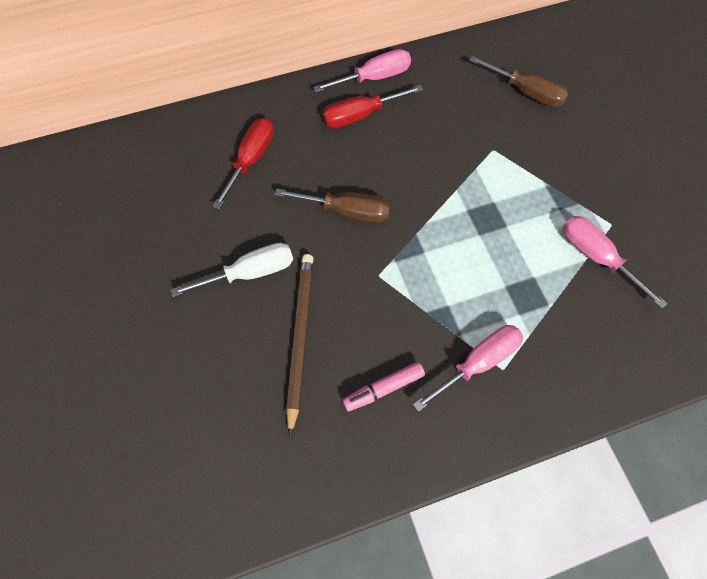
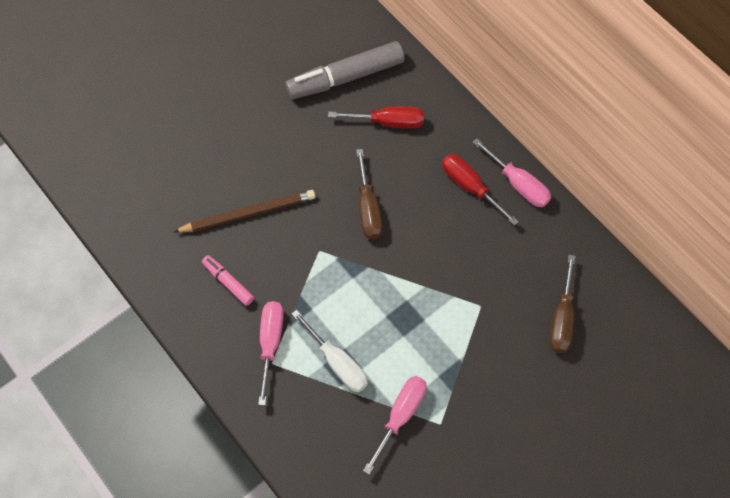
camera: 70 degrees right, 0 degrees up
(174, 182) = (345, 77): none -> grey marker
(250, 272) = (287, 161): white screwdriver -> white screwdriver (337, 362)
(478, 363) = (270, 343): pink screwdriver -> pink screwdriver turned 120 degrees counterclockwise

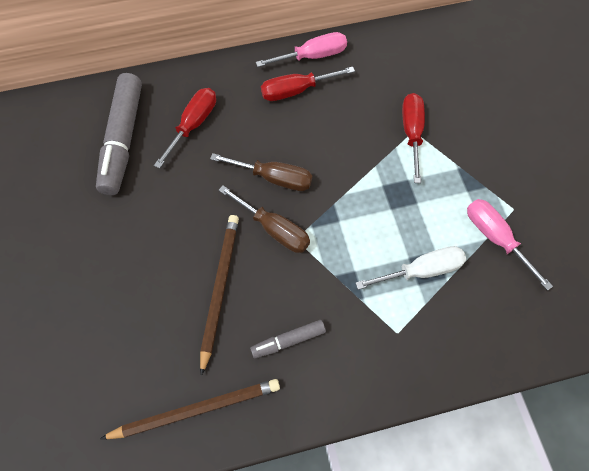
camera: 65 degrees left, 0 degrees up
(148, 241) = (196, 409): none -> brown pencil
(228, 282) = (288, 341): pink marker -> grey marker
(270, 343) = (375, 325): pink screwdriver -> none
(477, 305) = (411, 133): none -> red screwdriver
(561, 318) = (450, 80): brown screwdriver -> brown screwdriver (274, 229)

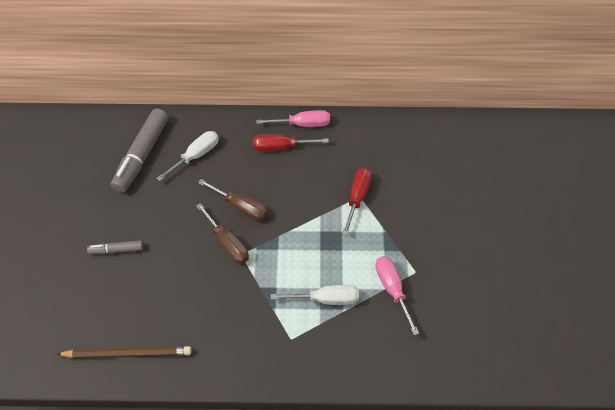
camera: 15 degrees right, 10 degrees down
(193, 125) = (196, 156): red screwdriver -> white screwdriver
(219, 288) = (173, 276): brown pencil -> none
(288, 341) = (209, 324): grey marker -> grey marker (116, 250)

